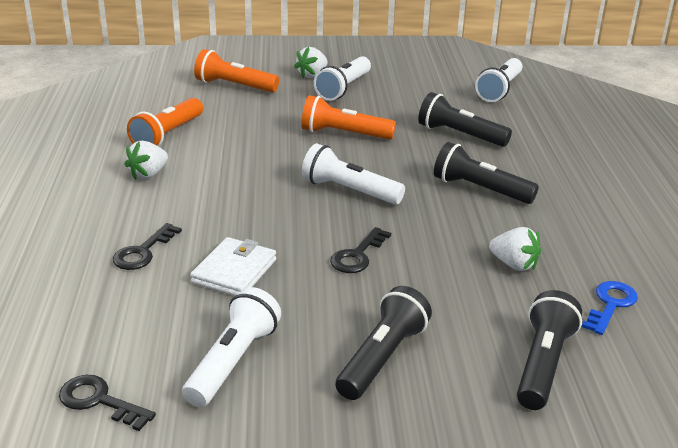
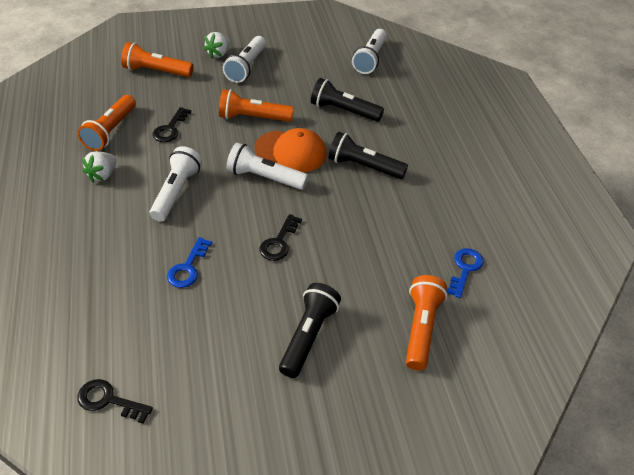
camera: 10 degrees left, 15 degrees up
(143, 252) = (114, 256): black key -> black key (170, 129)
(233, 361) = (201, 352): white flashlight -> white flashlight (176, 192)
(234, 271) = (188, 267): white wallet -> blue key
(387, 168) = (291, 151): none -> orange cap
(514, 264) = (394, 239): white strawberry -> none
(543, 364) = (421, 328): black flashlight -> orange flashlight

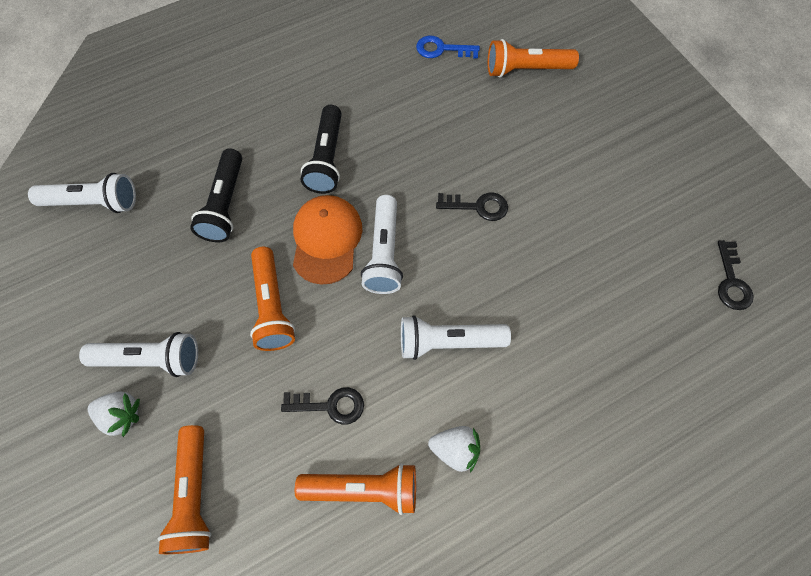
camera: 105 degrees left, 20 degrees up
(188, 267) = (553, 280): blue key -> none
(308, 336) = (578, 148): black flashlight -> none

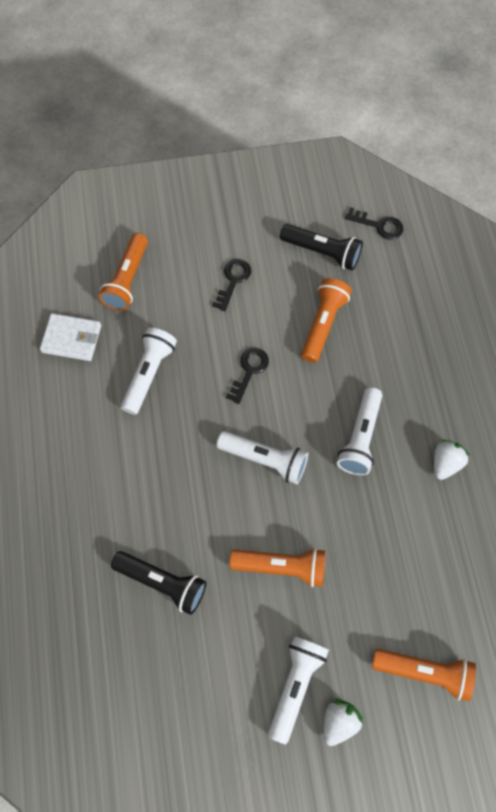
camera: 70 degrees left, 0 degrees up
(93, 202) = (108, 712): white flashlight -> white flashlight (149, 374)
(326, 159) = (150, 478): black flashlight -> black flashlight (322, 252)
(326, 240) = (234, 503): orange cap -> none
(330, 405) = (384, 545): black key -> black key (233, 281)
(363, 489) = (456, 539): orange flashlight -> orange flashlight (323, 324)
(442, 49) = (71, 339): blue key -> white wallet

